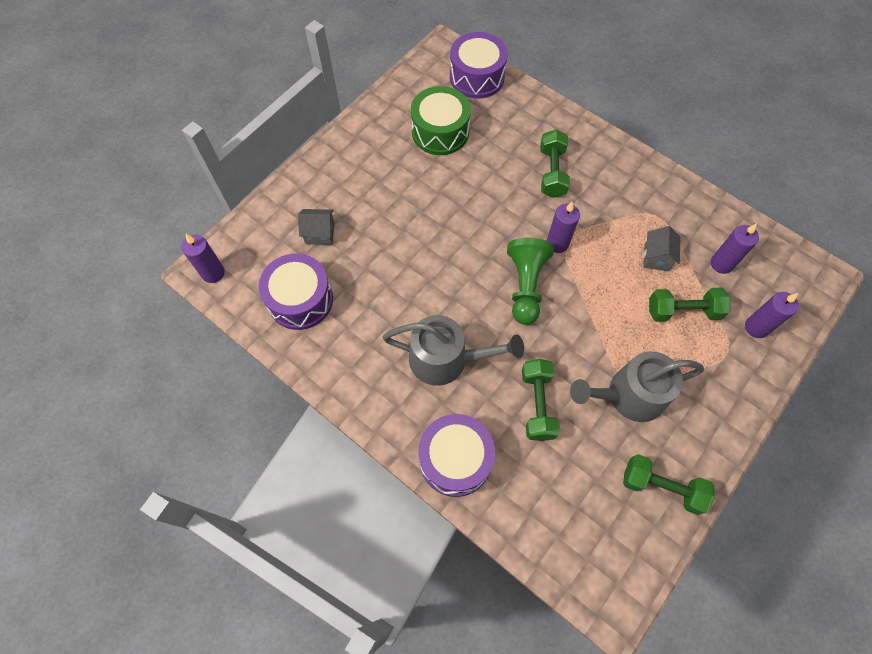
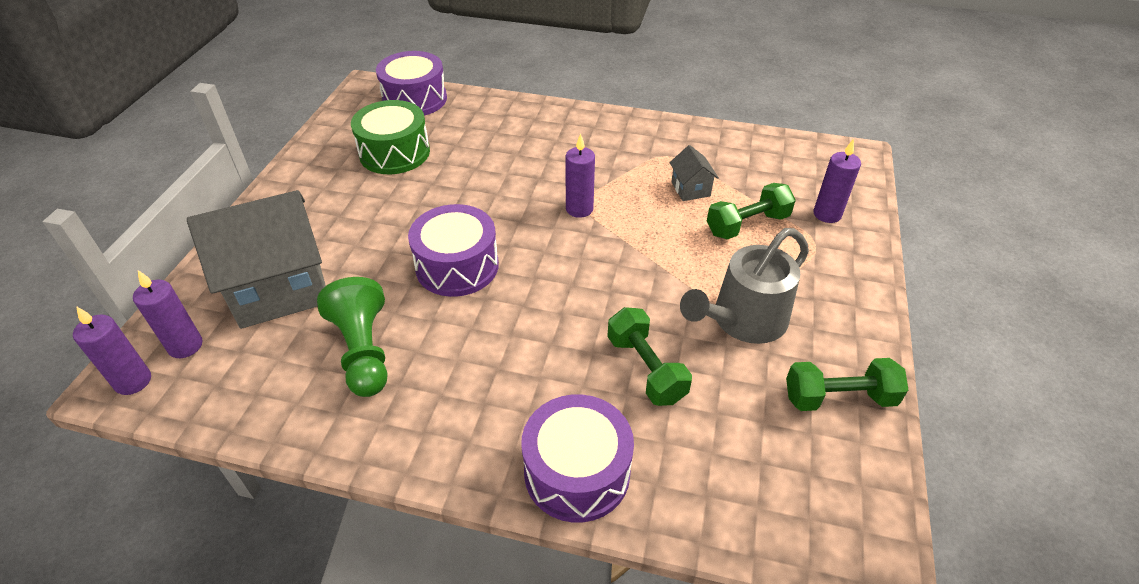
camera: 25 degrees left, 20 degrees down
(300, 300) = (278, 368): purple drum -> purple drum (457, 266)
(320, 233) = (280, 289): grey house -> grey house, size x2.31
(446, 359) = (507, 363): grey watering can -> none
(525, 286) = (565, 258): green pawn -> green pawn (363, 351)
(552, 172) = (539, 152): green dumbbell -> none
(721, 264) = (757, 174): purple candle -> purple candle (185, 346)

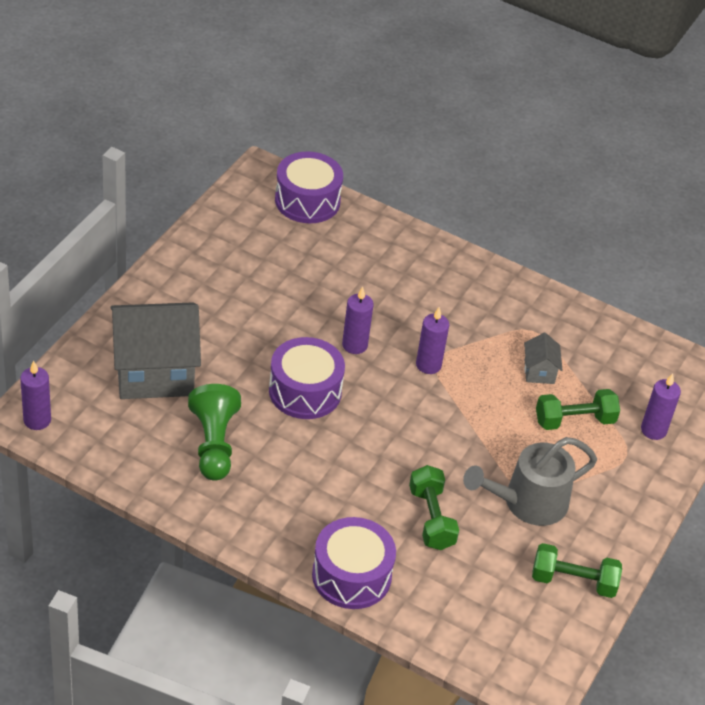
camera: 10 degrees right, 0 degrees up
(185, 346) = (76, 402): purple candle -> purple candle (354, 345)
(394, 153) = (275, 260): green drum -> none

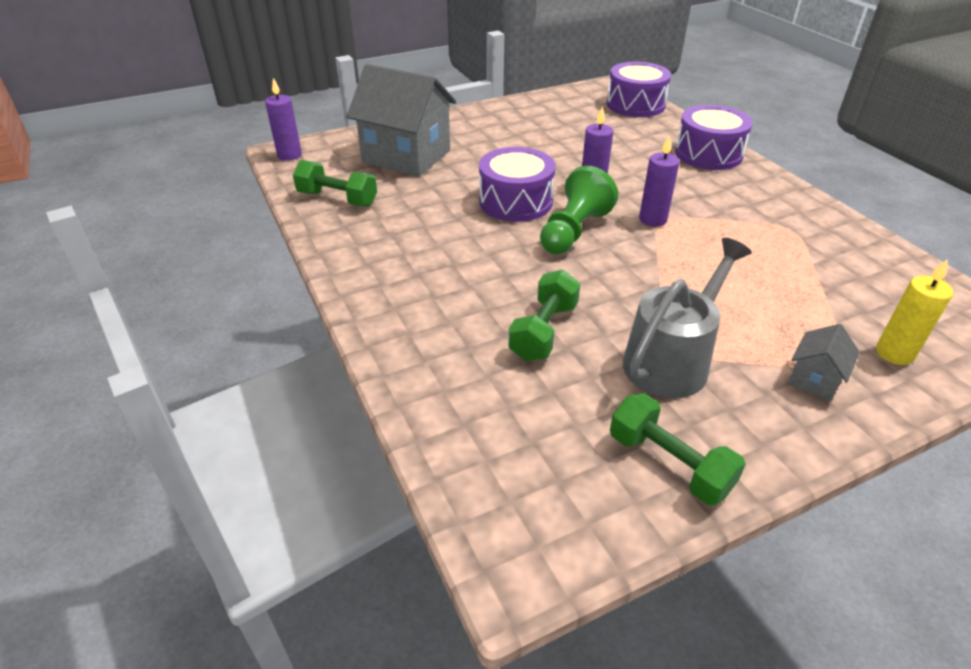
camera: 40 degrees right, 5 degrees down
(214, 444) = (399, 208): green pawn -> green pawn (573, 231)
(351, 576) = (410, 345): purple drum -> purple drum (708, 154)
(528, 502) = (671, 360): grey watering can -> grey watering can turned 120 degrees clockwise
(539, 372) = (773, 259): grey house -> grey house (814, 379)
(574, 420) = (788, 310): green dumbbell -> green dumbbell (337, 199)
(653, 430) = (894, 353): purple candle -> yellow candle

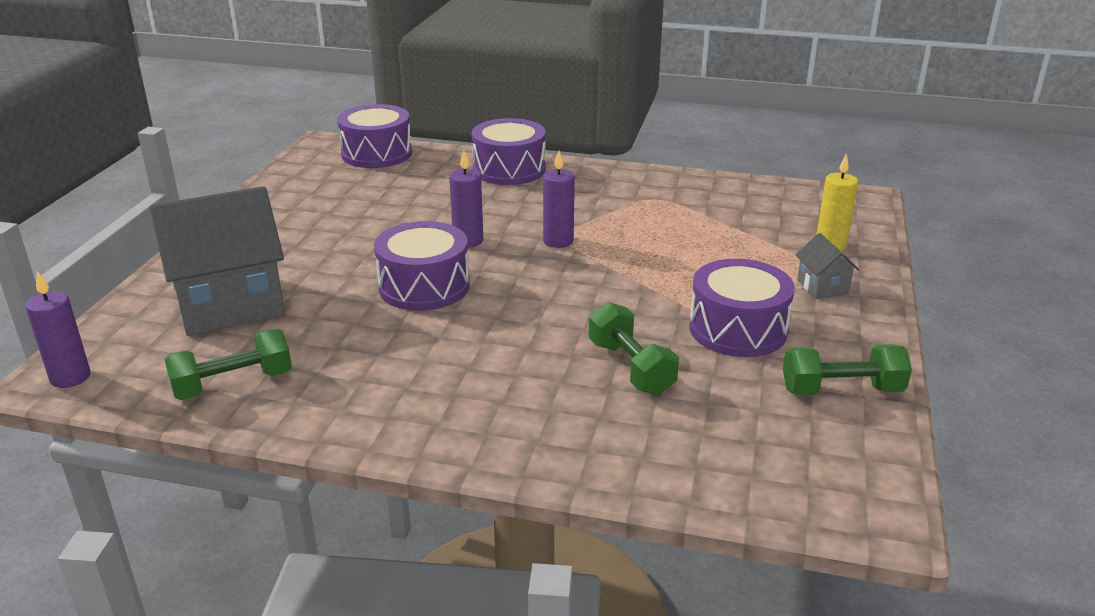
camera: 50 degrees left, 10 degrees down
(573, 231) = (516, 283): green pawn -> none
(671, 360) = (738, 329): grey watering can -> purple drum

